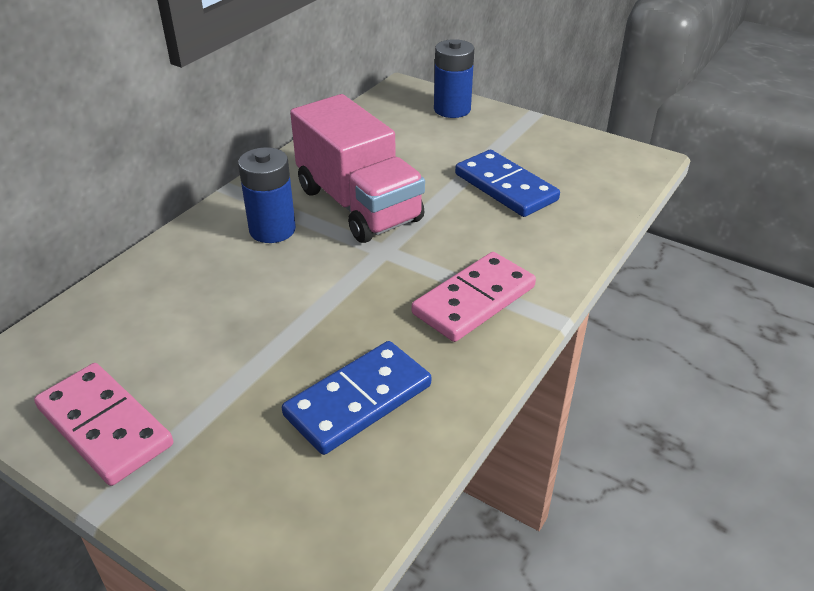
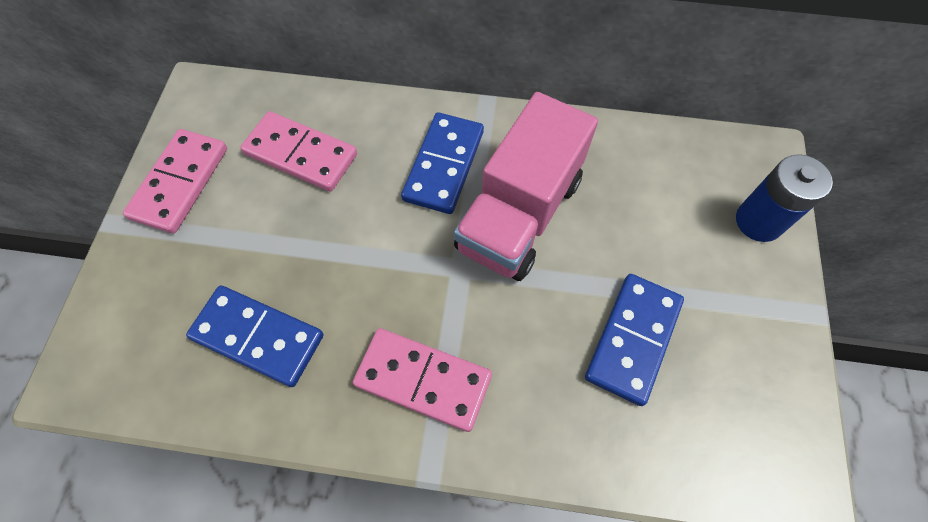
camera: 65 degrees right, 25 degrees up
(166, 317) = (301, 154): none -> pink domino
(272, 230) = (444, 165): blue battery -> blue domino

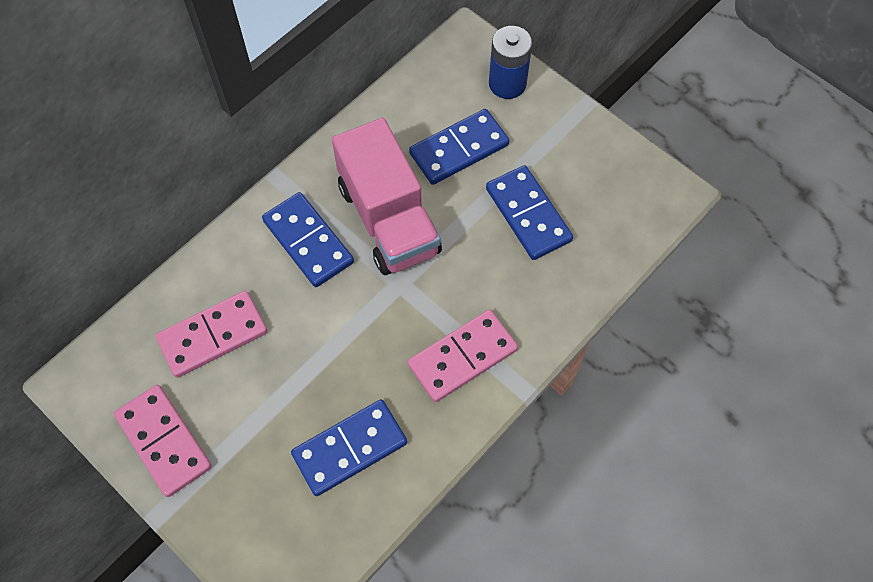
camera: 55 degrees left, 0 degrees up
(646, 225) = (459, 149): none -> blue domino

